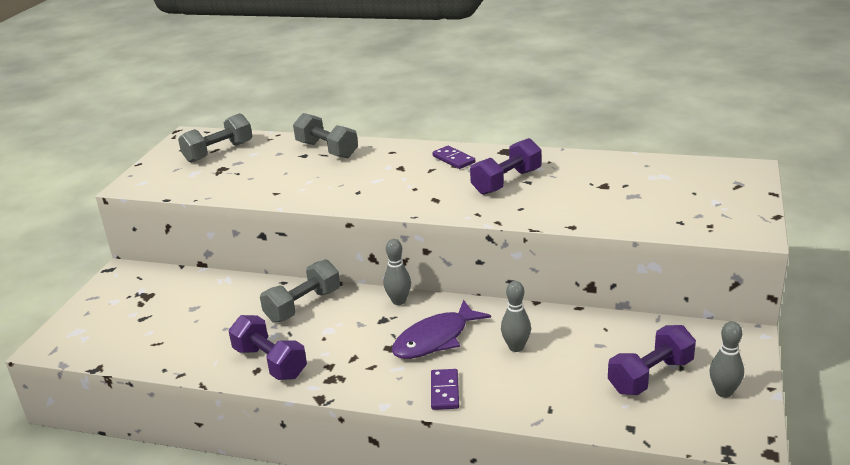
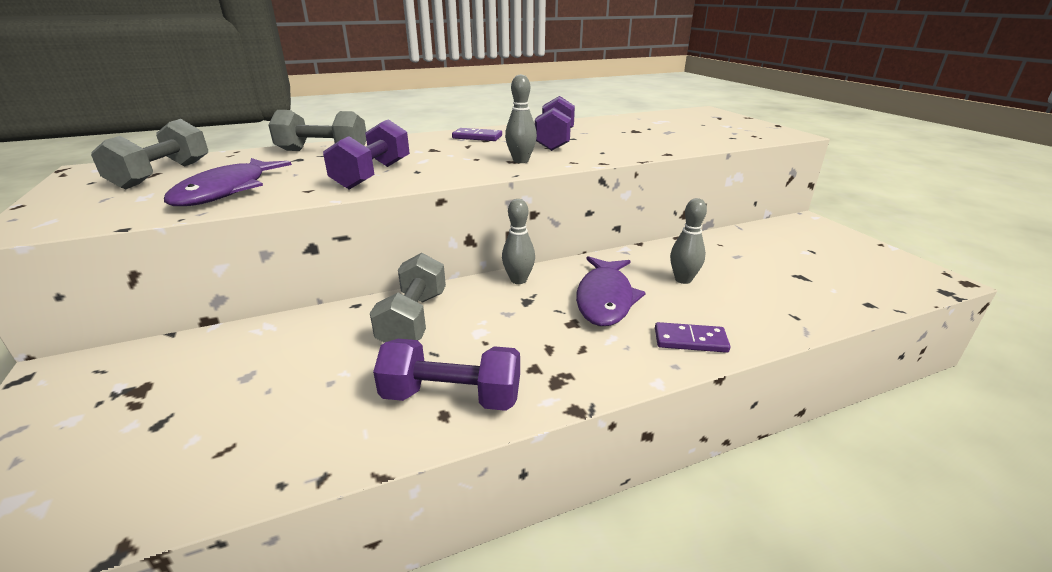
camera: 40 degrees left, 0 degrees up
(235, 180) = (227, 191): none -> purple fish
(444, 391) = (690, 340): purple domino -> purple domino turned 45 degrees counterclockwise
(650, 376) = (808, 263): purple dumbbell -> purple dumbbell (373, 175)
(724, 392) = (865, 256): grey bowling pin -> grey bowling pin (521, 161)

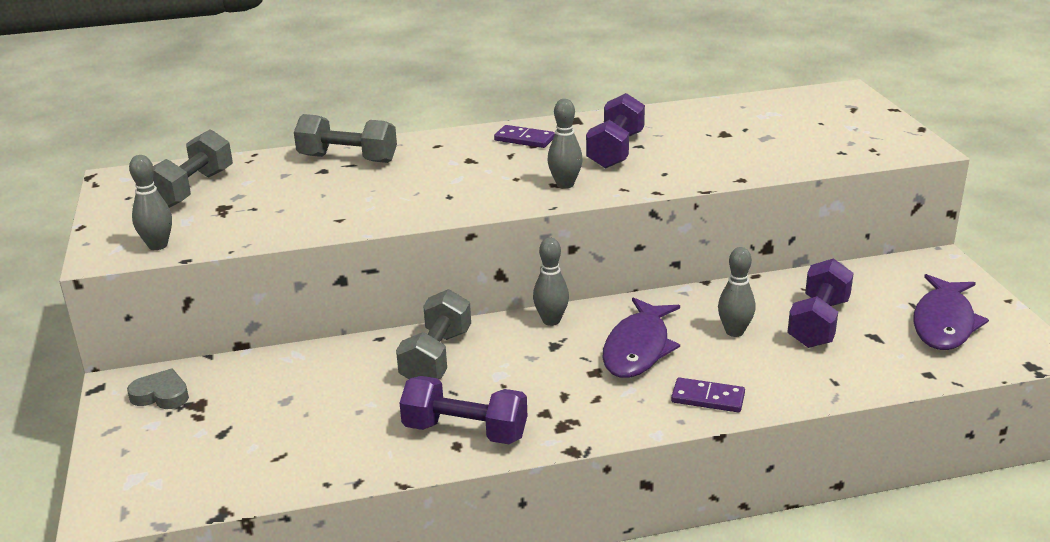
camera: 10 degrees right, 0 degrees up
(97, 217) = (158, 245): none -> grey bowling pin
(98, 381) = (161, 395): none -> grey heart
(227, 191) = (262, 217): purple fish -> purple fish (944, 323)
(373, 175) = (403, 200): purple dumbbell -> purple dumbbell (818, 323)

